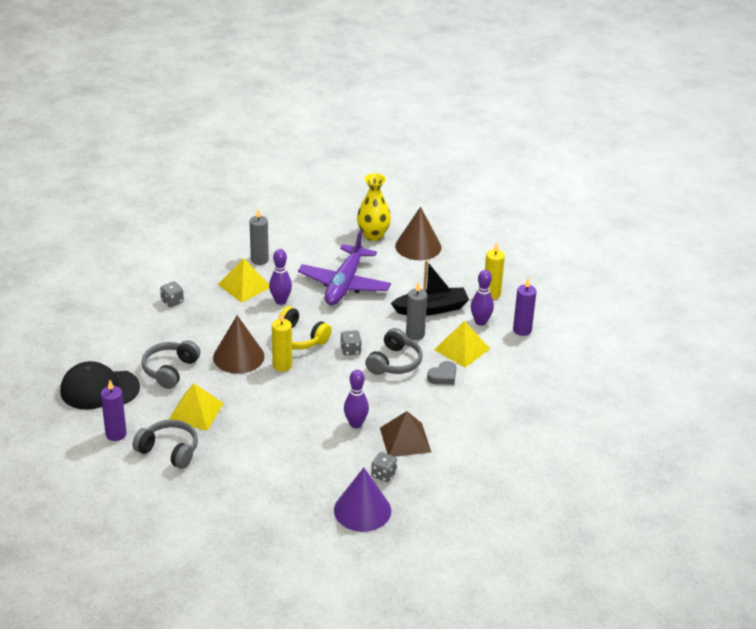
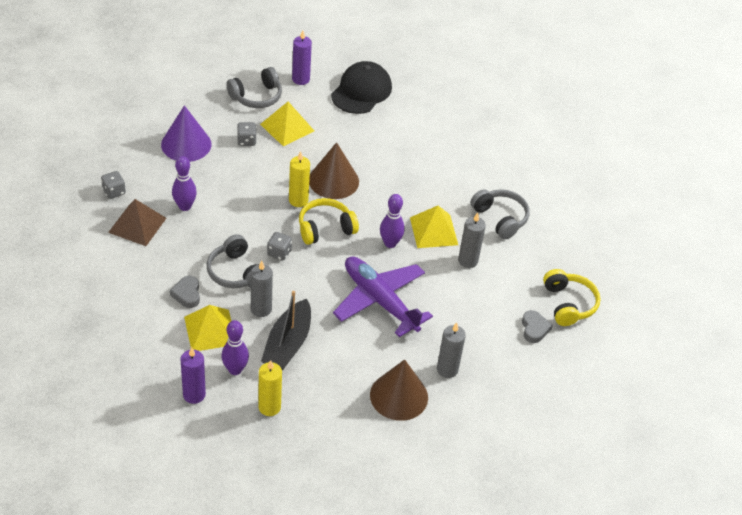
camera: 120 degrees right, 10 degrees up
(170, 370) = (351, 135): grey headphones -> grey headphones (500, 218)
(172, 301) = (446, 176): grey dice -> grey dice (246, 141)
(256, 206) = (568, 304): none -> yellow headphones
(296, 212) = (534, 329): none -> grey heart
(362, 510) = (92, 161): purple cone -> purple cone (186, 144)
(373, 235) = (447, 369): yellow vase -> grey candle

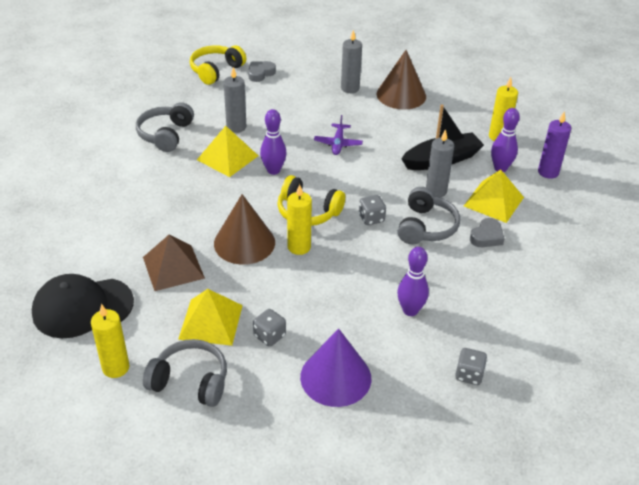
camera: 130 degrees left, 5 degrees down
(137, 225) = (476, 323): brown pyramid -> brown pyramid (173, 267)
(301, 79) = (116, 368): purple candle -> yellow candle
(379, 301) = (338, 144): purple plane -> purple plane, size x0.46

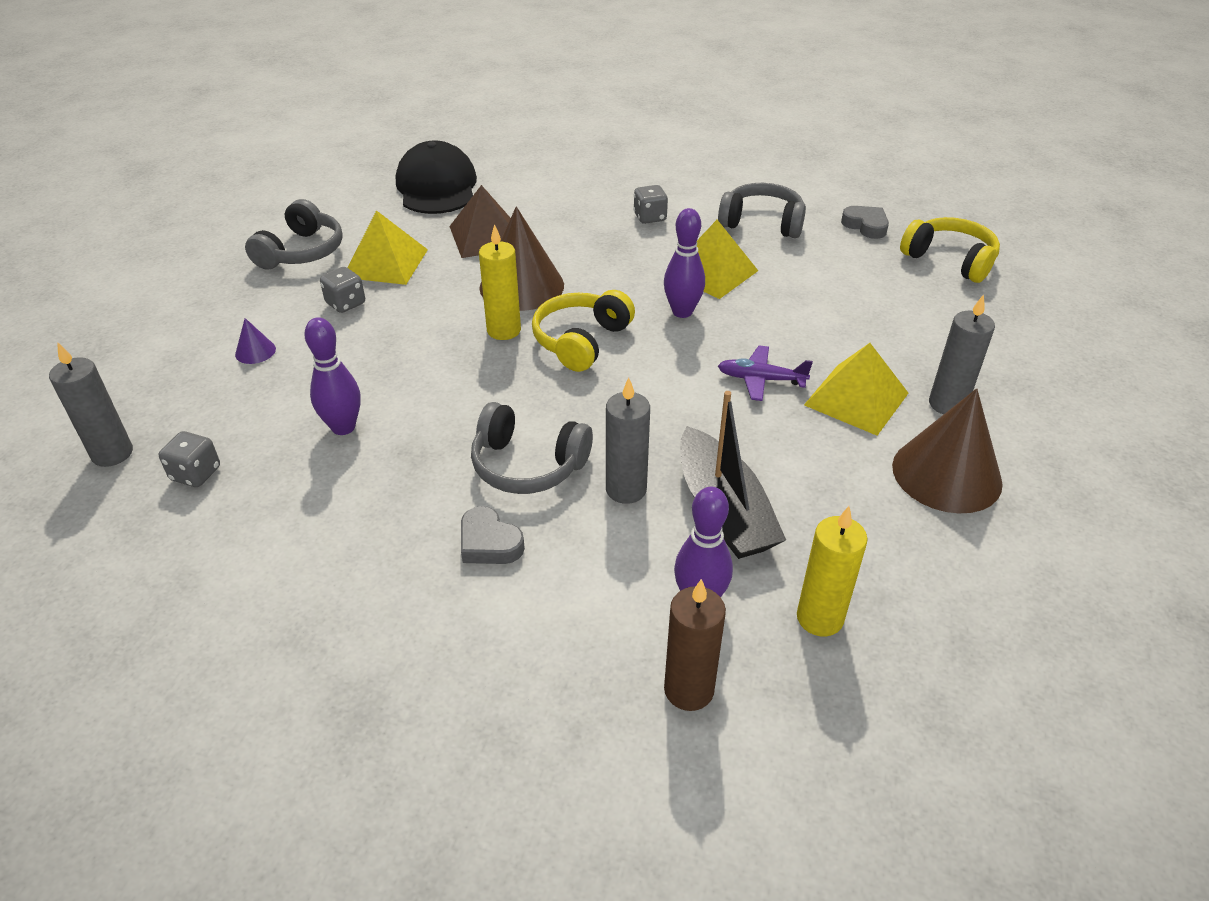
camera: 95 degrees right, 0 degrees up
(116, 368) = (342, 209): yellow candle -> none
(236, 127) = (791, 279): grey candle -> grey candle (112, 453)
(260, 73) = (959, 303): grey heart -> grey heart (865, 226)
(335, 377) = (255, 351): purple cone -> purple cone, size x0.43
(371, 218) = (558, 404): grey dice -> grey dice (650, 217)
(493, 201) = (590, 570): yellow pyramid -> yellow pyramid (856, 399)
(548, 172) = (689, 690): purple candle -> brown candle

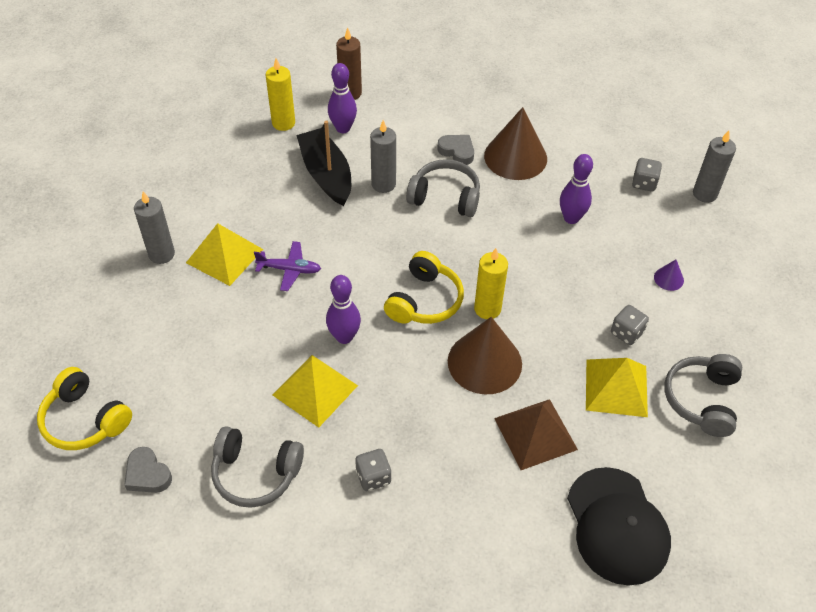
camera: 175 degrees right, 10 degrees up
(946, 474) = (185, 202): brown cone -> brown cone (515, 157)

